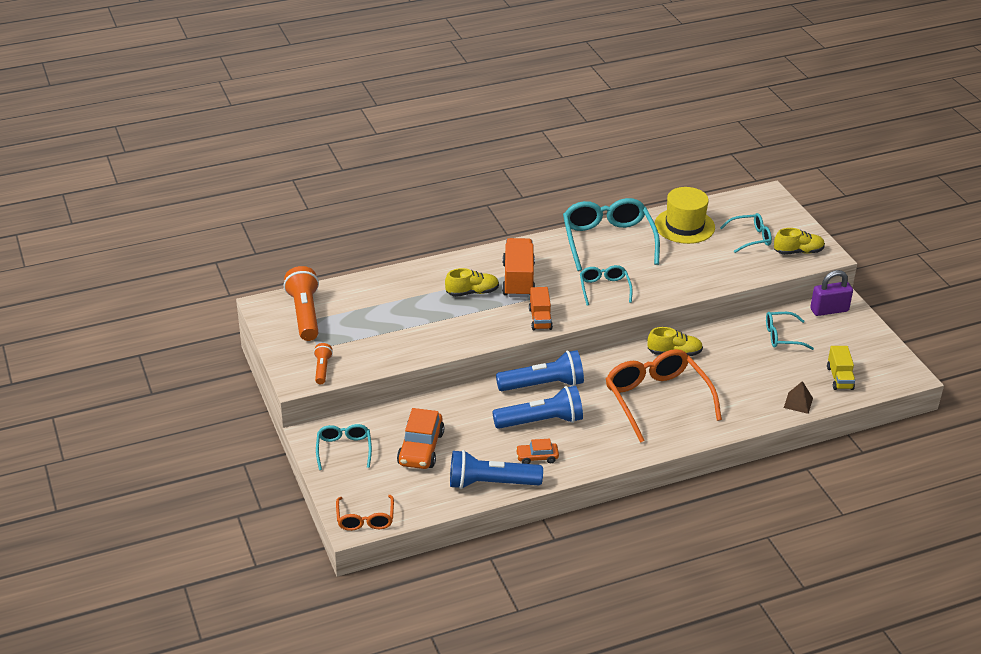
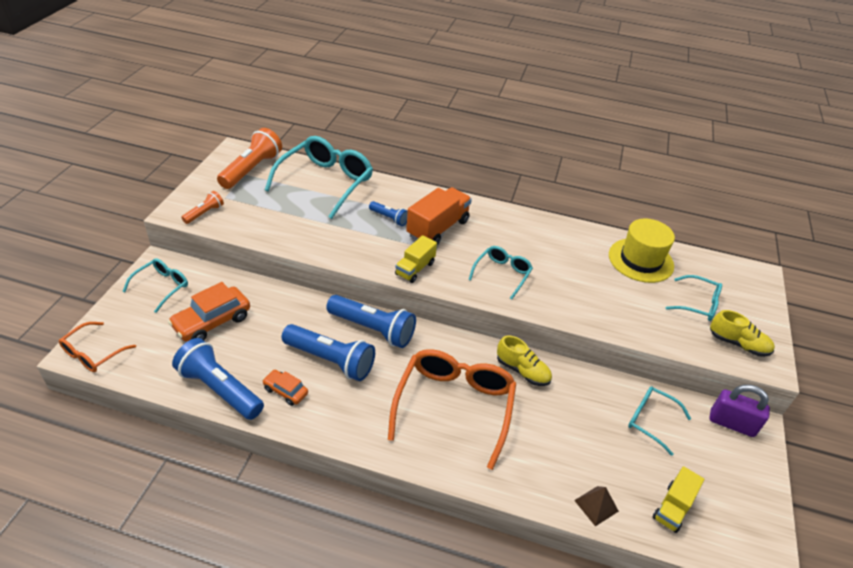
camera: 35 degrees right, 5 degrees up
(472, 292) = (389, 218): yellow shoe -> blue flashlight
(540, 319) = (415, 269): orange truck -> yellow truck
(608, 241) = (553, 237): turquoise glasses -> turquoise glasses (325, 183)

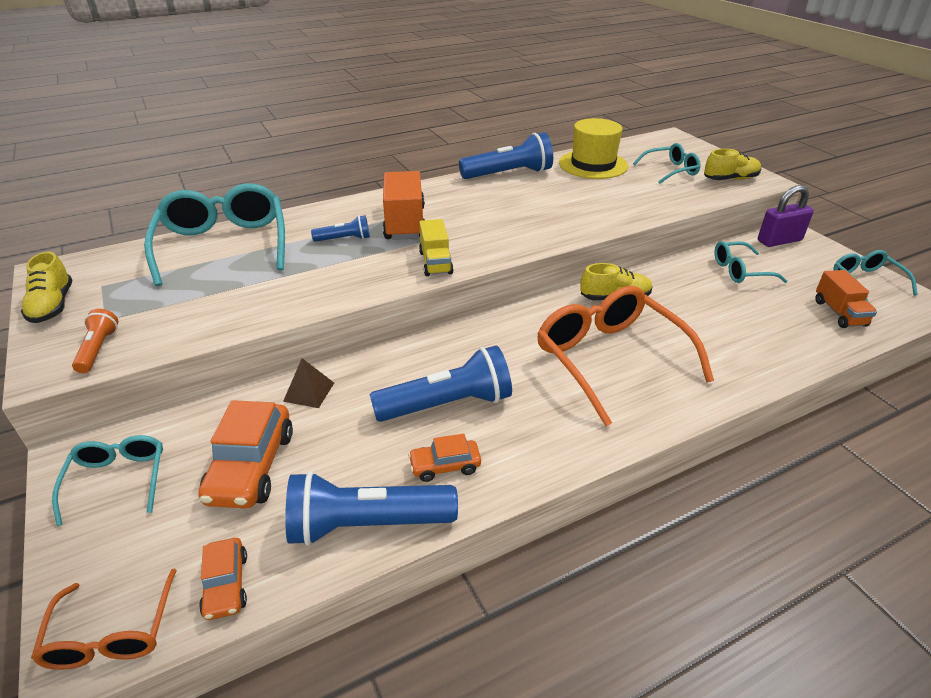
camera: 40 degrees left, 5 degrees down
(144, 368) = (226, 585): none -> orange car
(215, 174) = (53, 306): none -> yellow shoe
(251, 169) = (103, 277): orange flashlight -> none
(373, 329) = (446, 350): blue flashlight -> blue flashlight (509, 174)
(502, 274) = (515, 226): turquoise glasses -> turquoise glasses (866, 281)
(596, 505) = (805, 348): brown pyramid -> brown pyramid (309, 392)
(673, 507) = (839, 313): yellow truck -> orange truck

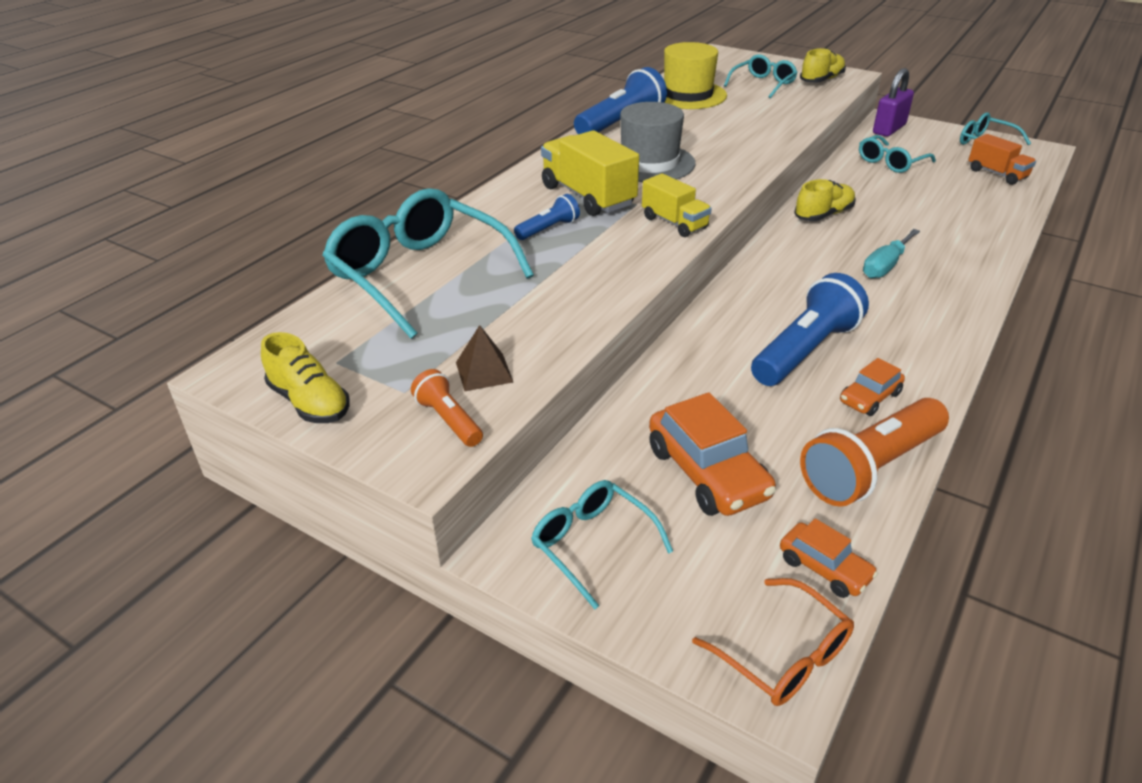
camera: 30 degrees left, 0 degrees up
(309, 392) = (667, 390): brown pyramid -> brown pyramid (484, 372)
(366, 525) = (871, 468): blue flashlight -> orange flashlight
(405, 223) = (588, 196): orange truck -> yellow truck
(485, 211) = (649, 163): none -> grey hat
(611, 360) = (885, 266): orange glasses -> turquoise screwdriver

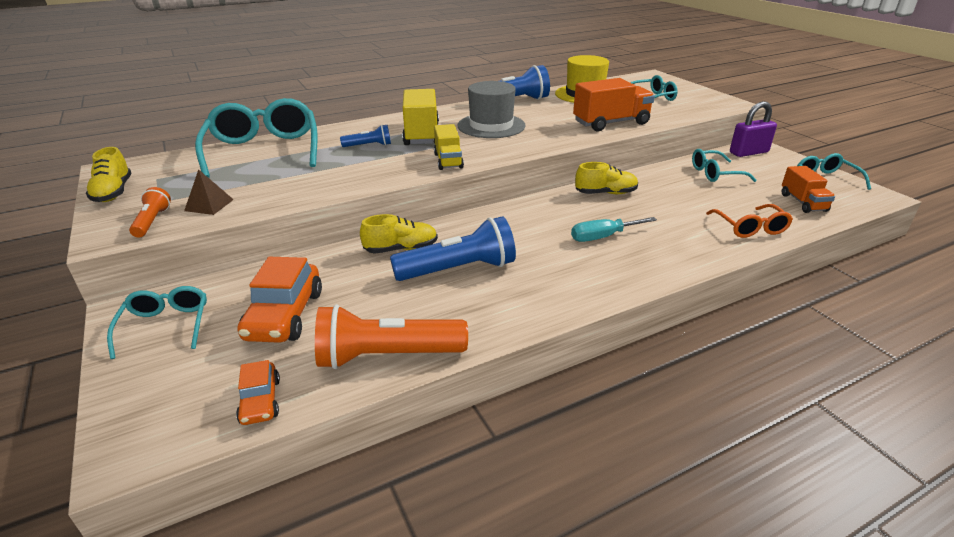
camera: 30 degrees right, 5 degrees down
(769, 127) = (611, 123): none -> orange truck
(782, 654) = (157, 437): orange glasses -> orange glasses (749, 227)
(821, 80) = (704, 103): yellow shoe -> yellow shoe (401, 249)
(869, 398) = (456, 313): orange car -> none

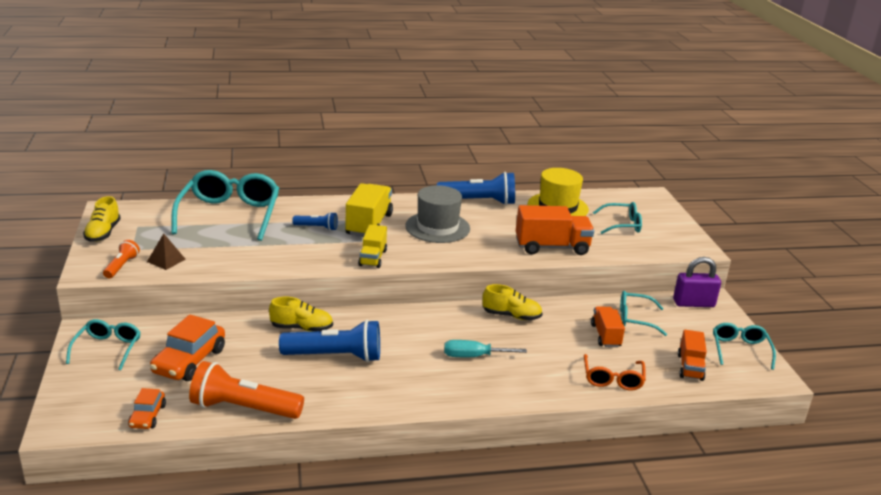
camera: 15 degrees right, 5 degrees down
(705, 192) = (605, 336): none -> orange truck

